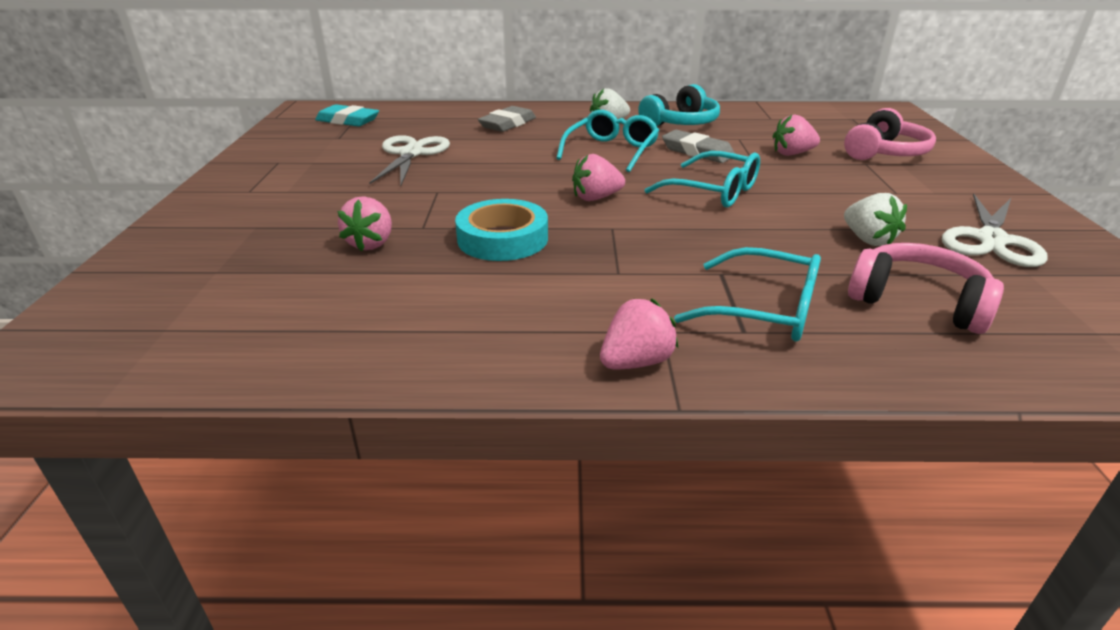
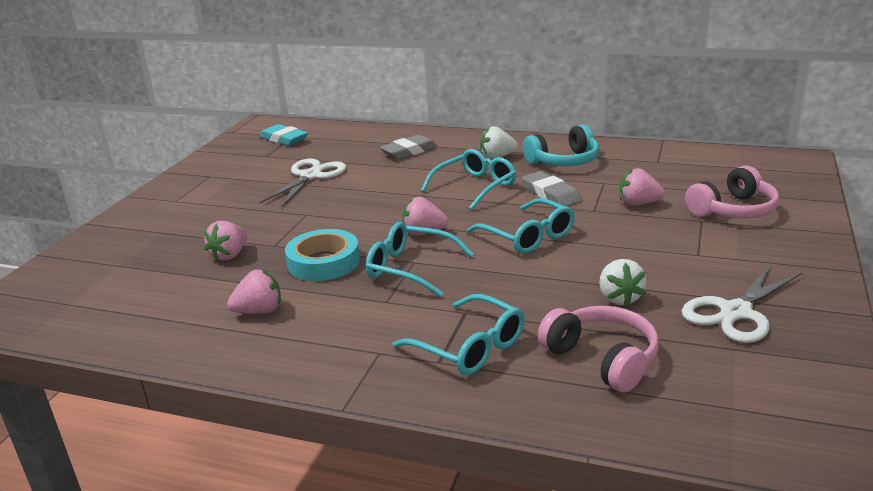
camera: 20 degrees right, 5 degrees down
(615, 234) = (411, 268): none -> turquoise glasses
(636, 362) = (341, 372): pink strawberry -> pink strawberry (259, 311)

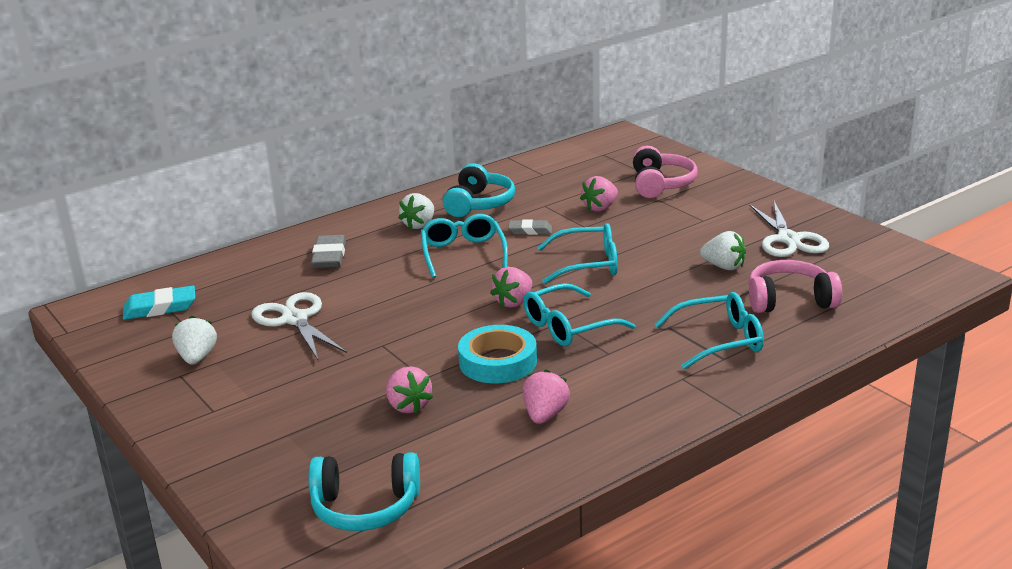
camera: 55 degrees left, 0 degrees up
(86, 292) = (365, 507): none -> turquoise headphones
(234, 171) = (197, 358): none -> white strawberry
(551, 194) = (530, 230): grey eraser -> grey eraser, size x0.66

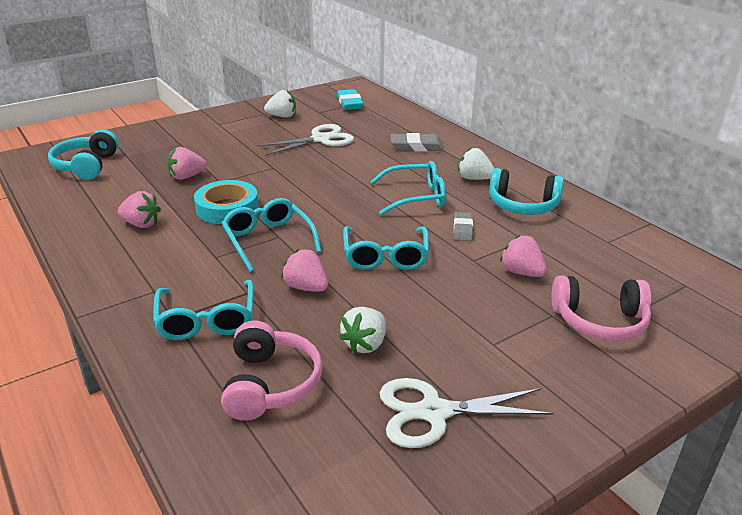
camera: 90 degrees right, 5 degrees up
(514, 302) = (320, 217): pink strawberry -> pink strawberry (306, 287)

